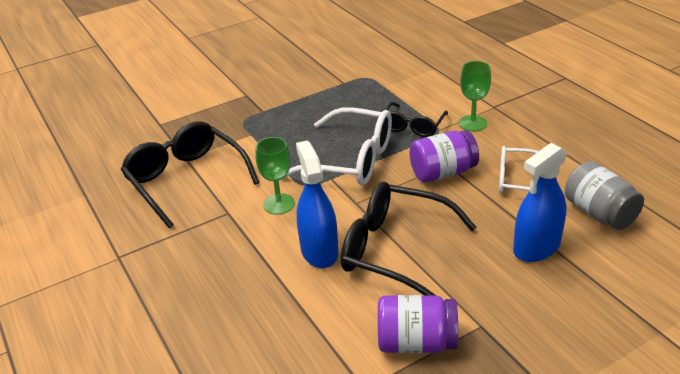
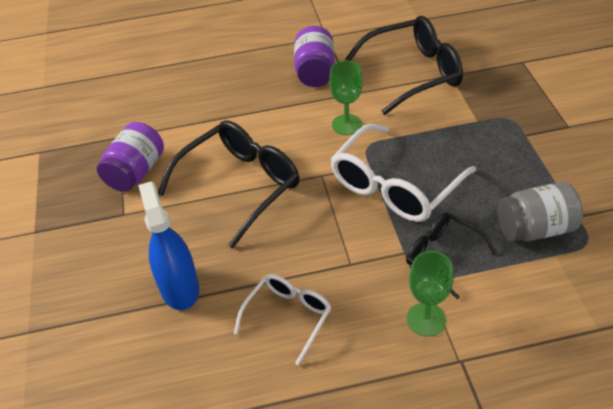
camera: 110 degrees right, 10 degrees up
(319, 251) = (268, 139): blue spray bottle -> none
(442, 172) = (336, 255): purple jar -> purple jar (315, 72)
(599, 213) = (192, 369): grey jar -> grey jar (535, 229)

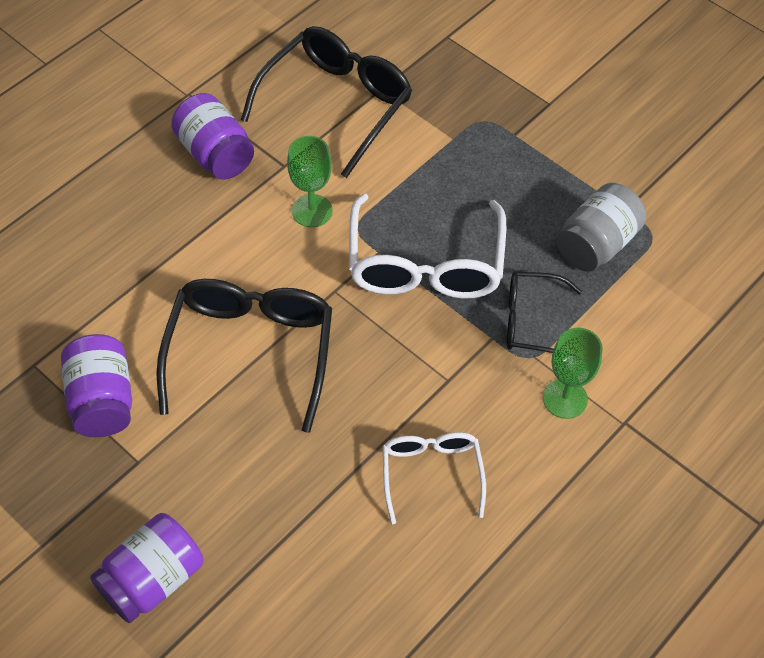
camera: 40 degrees left, 10 degrees up
(70, 284) = (153, 580): none -> purple jar
(179, 288) = (288, 510): blue spray bottle -> none

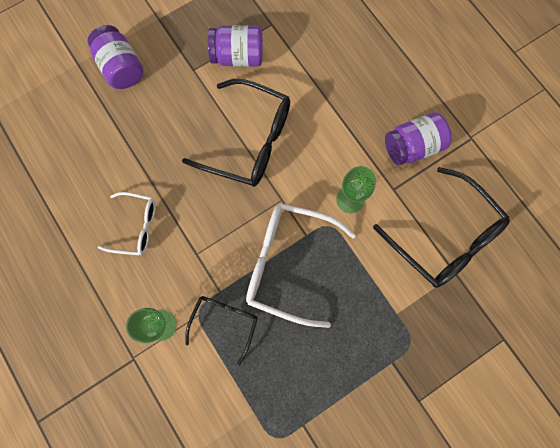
camera: 105 degrees right, 20 degrees up
(596, 244) = (277, 391): grey jar -> none

